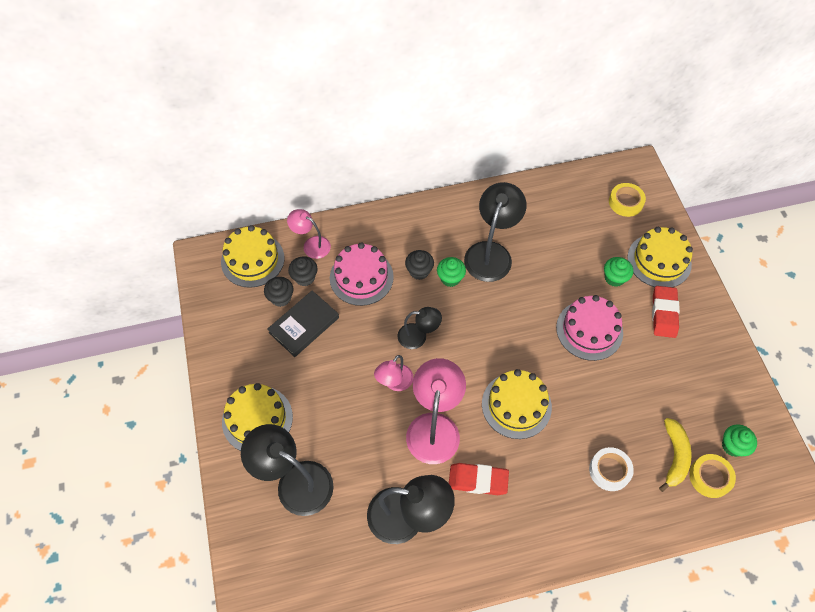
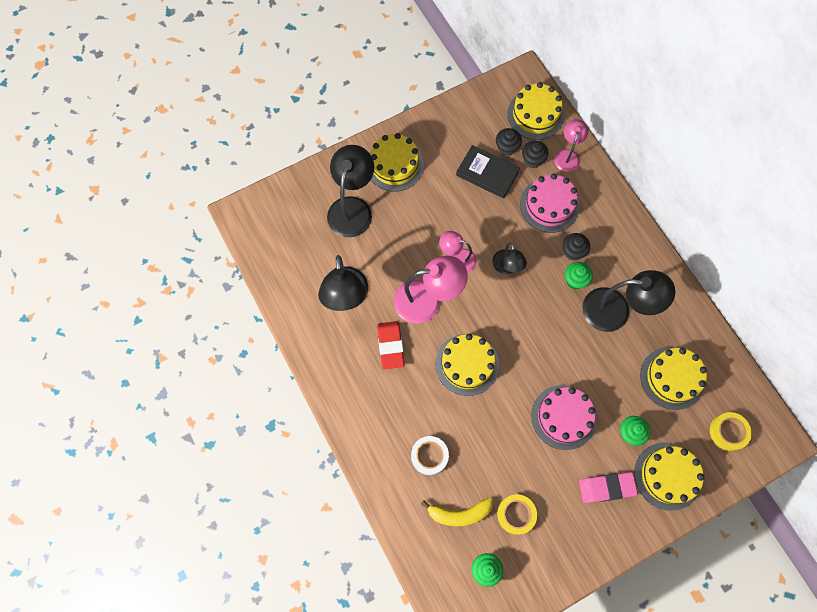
camera: 75 degrees right, 10 degrees up
(567, 228) = (672, 378): none -> yellow cake
(664, 313) = (606, 488): red eraser -> pink eraser
(710, 477) = (448, 549): yellow tape -> yellow tape (516, 514)

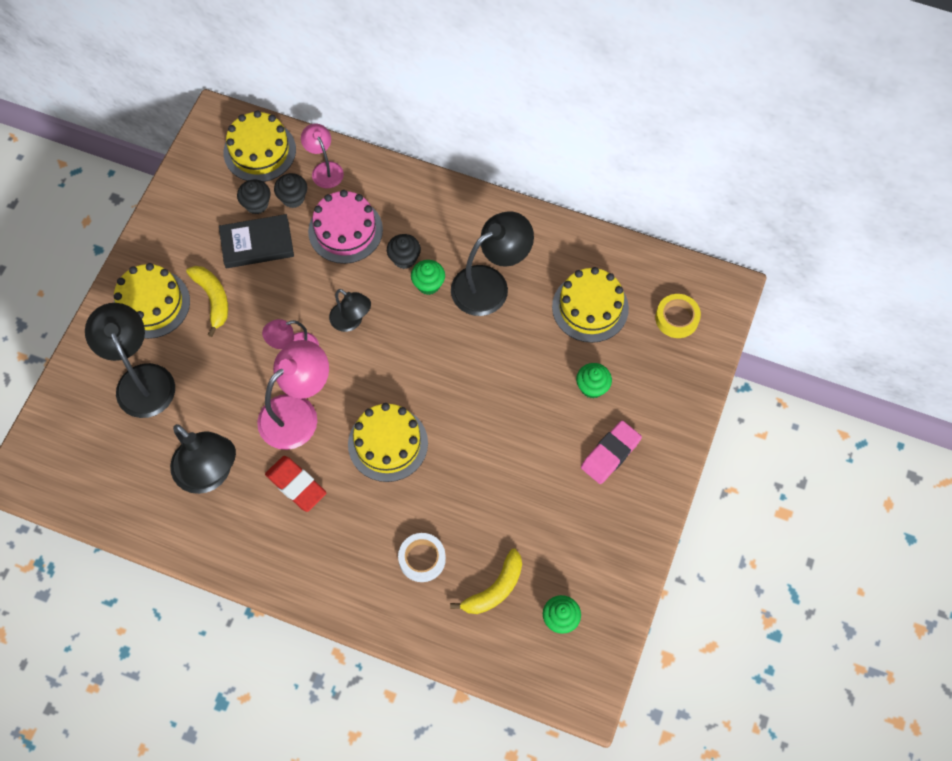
camera: 40 degrees left, 5 degrees down
(433, 189) = (213, 299): none -> yellow banana
(516, 514) = (548, 545): yellow tape -> none
(563, 417) = (520, 421): pink cake -> none
(667, 476) = (655, 399): yellow cake -> none

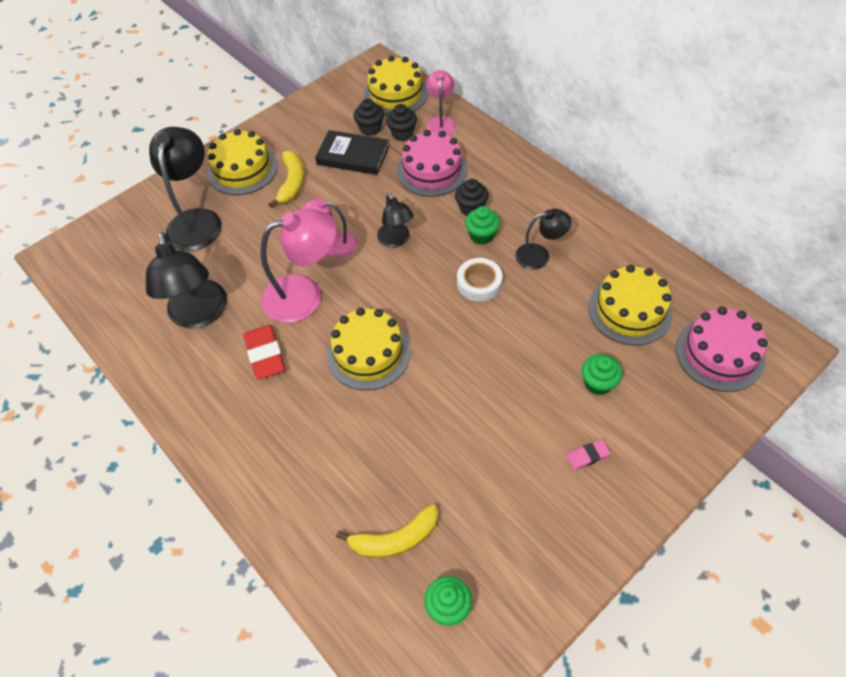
camera: 30 degrees right, 10 degrees down
(422, 559) = (339, 474): white tape -> white tape (479, 283)
(490, 284) = (539, 255): black lamp -> black lamp, size x0.58
(610, 454) = (587, 456): pink eraser -> pink eraser, size x0.54
(677, 318) = (719, 354): yellow tape -> pink cake

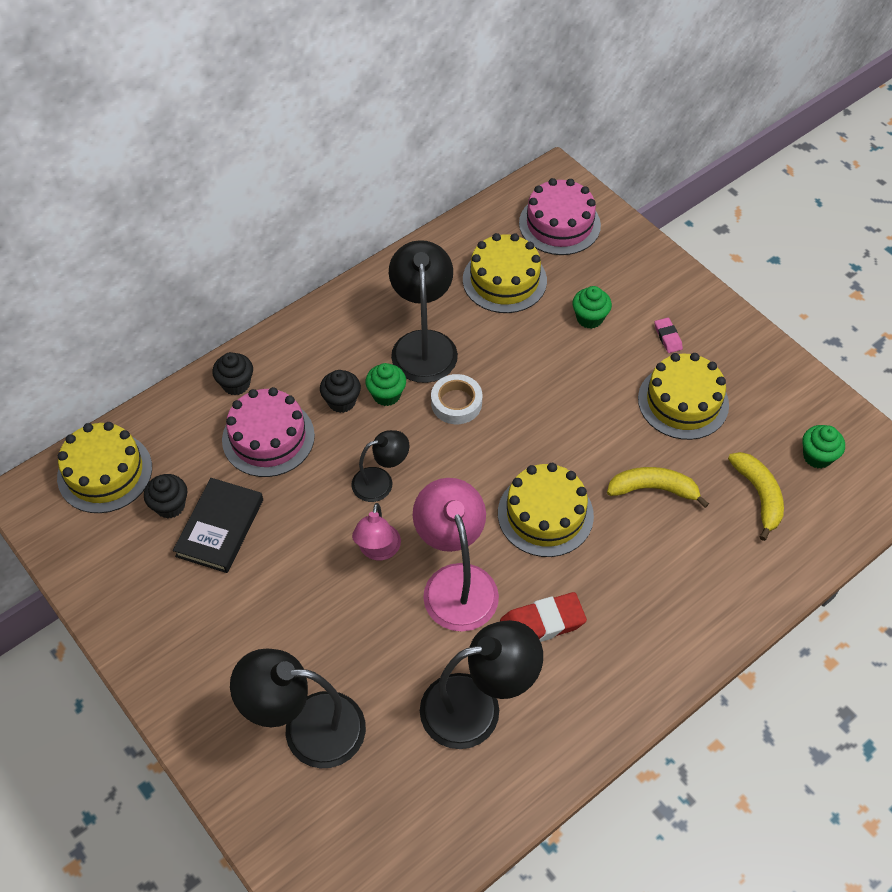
camera: 90 degrees left, 0 degrees up
(242, 169) = (215, 672): yellow cake -> yellow cake (683, 402)
(292, 183) = (257, 604): yellow banana -> yellow banana (653, 489)
(402, 134) = (190, 467): black cupcake -> black cupcake (236, 384)
(441, 122) = (179, 422): pink lamp -> none
(539, 255) = (423, 344): black lamp -> black lamp, size x1.73

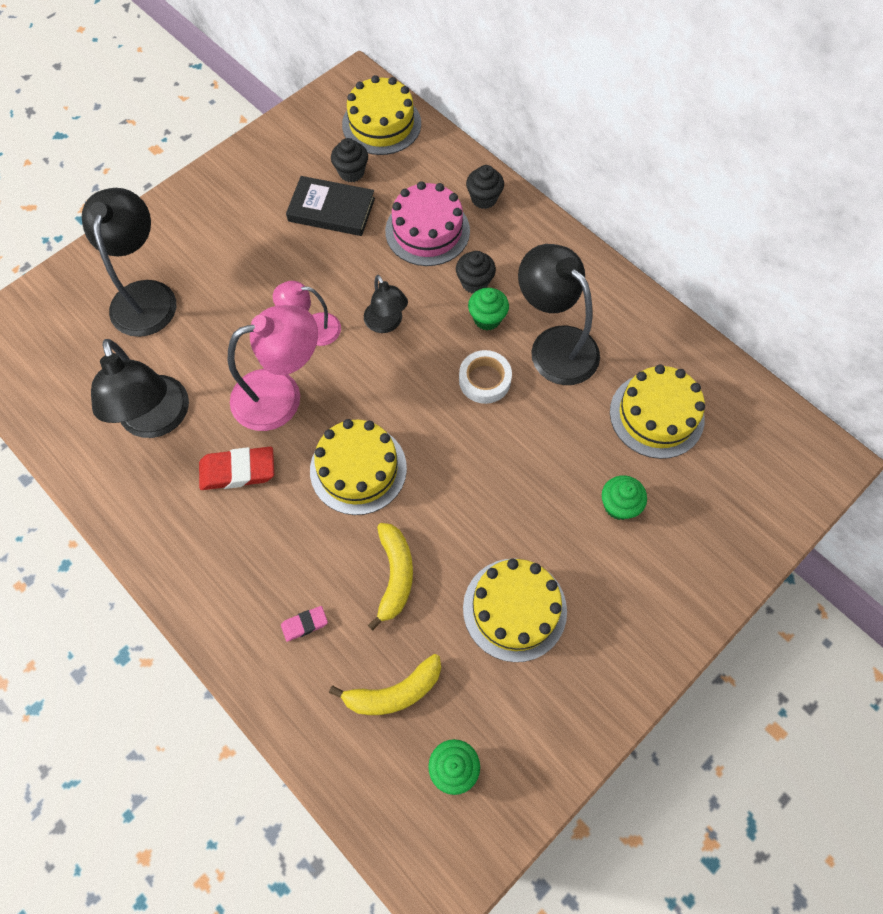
camera: 85 degrees right, 10 degrees up
(423, 344) = (554, 345): black lamp -> black lamp turned 120 degrees counterclockwise
(542, 623) = (238, 471): red eraser -> red eraser turned 75 degrees counterclockwise
(559, 224) = (755, 469): pink cake -> none
(667, 337) = (606, 593): pink eraser -> pink eraser (304, 624)

